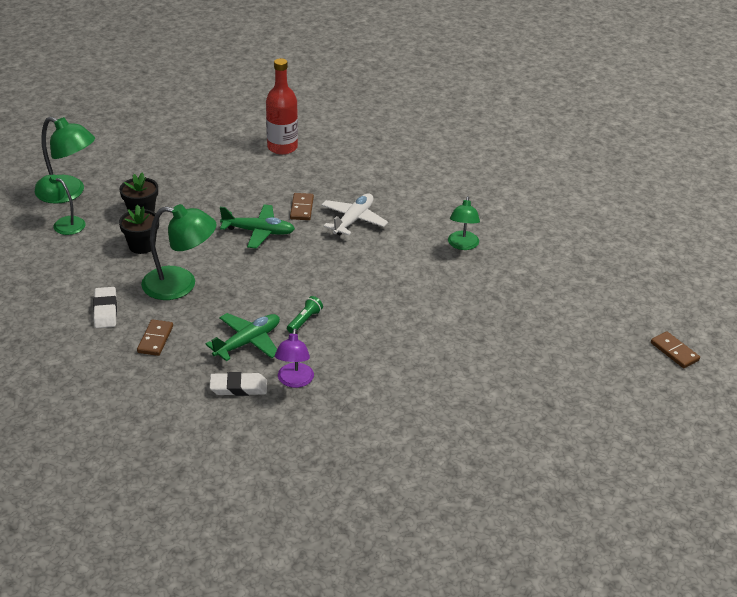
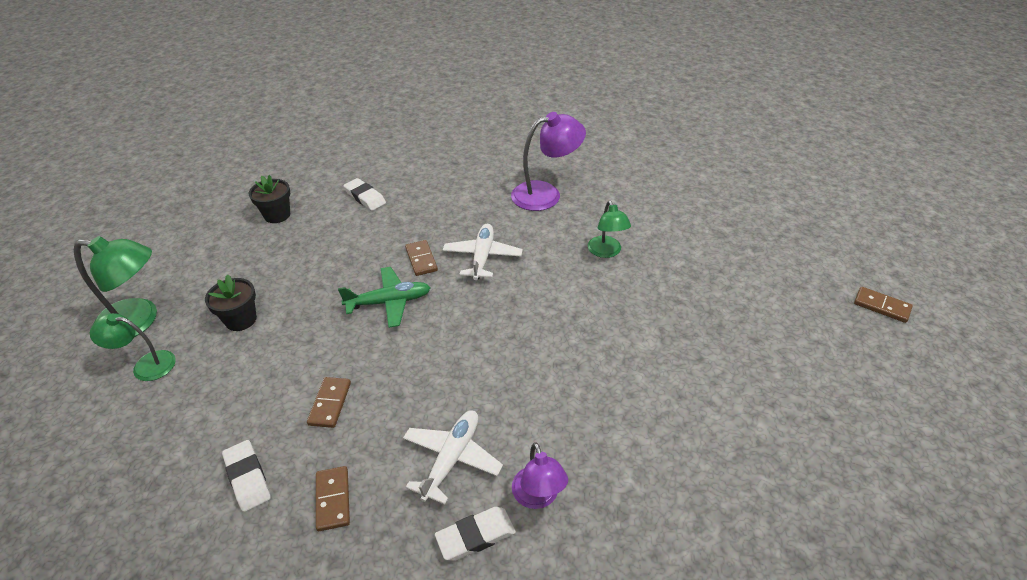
camera: 20 degrees left, 5 degrees up
(142, 246) = (259, 364): black flower pot -> black flower pot (277, 215)
(180, 285) = (330, 403): green lamp -> brown domino
(248, 342) = (452, 459): green plane -> white plane
(282, 147) = (365, 197): red bottle -> white eraser
(304, 320) = (501, 402): green flashlight -> none
(442, 185) = (546, 194): none -> purple lamp

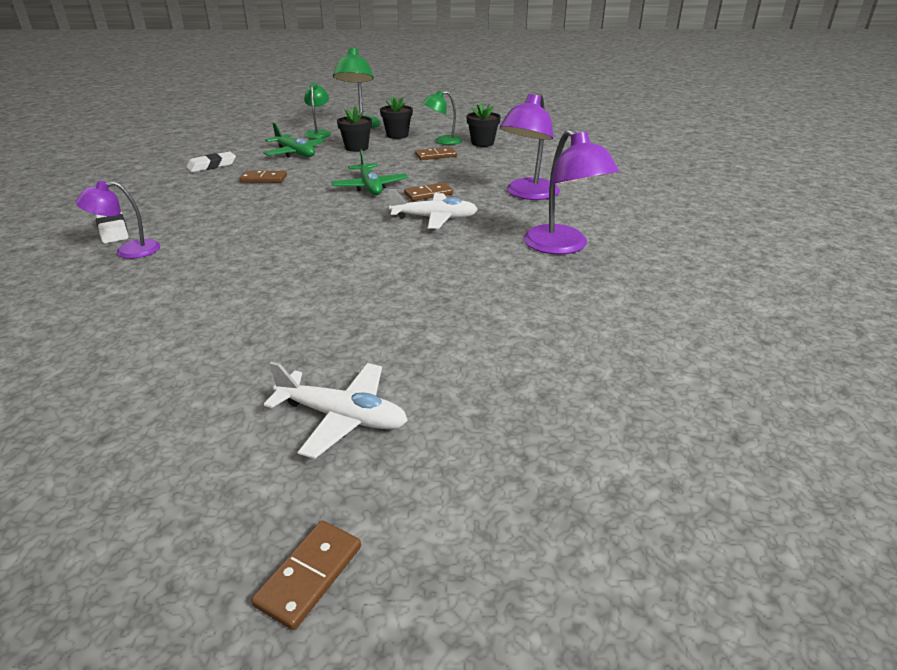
camera: 85 degrees right, 10 degrees down
(206, 282) = (397, 135): none -> black flower pot
(233, 382) = (295, 153): none -> green plane
(333, 499) = (179, 187): brown domino -> brown domino (436, 156)
(365, 197) = (519, 167): white eraser -> none
(438, 199) = (528, 194): none -> purple lamp
(452, 459) = (188, 219): white plane -> white plane (342, 417)
(606, 252) = (451, 284): green lamp -> green lamp (442, 141)

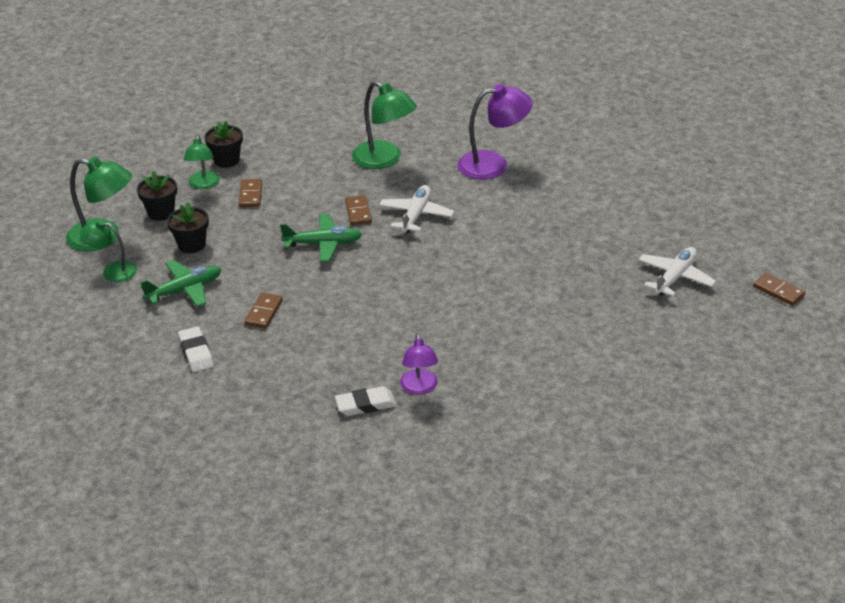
camera: 75 degrees left, 5 degrees up
(528, 194) = (384, 160): purple lamp -> green lamp

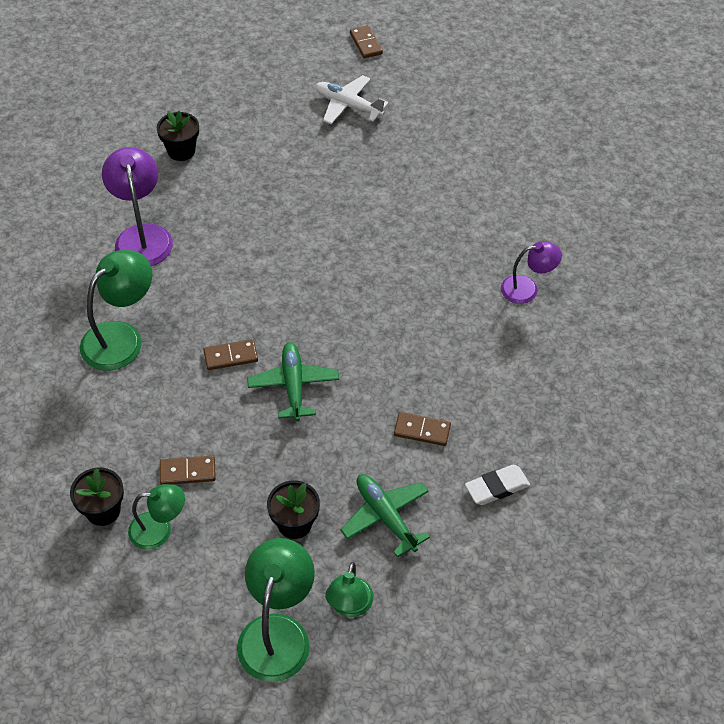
camera: 95 degrees left, 15 degrees up
(161, 213) = (222, 571): black flower pot -> black flower pot (181, 151)
(366, 405) = (557, 329): white eraser -> none
(416, 215) = (239, 302): white plane -> none
(778, 291) = (365, 43): brown domino -> brown domino turned 60 degrees counterclockwise

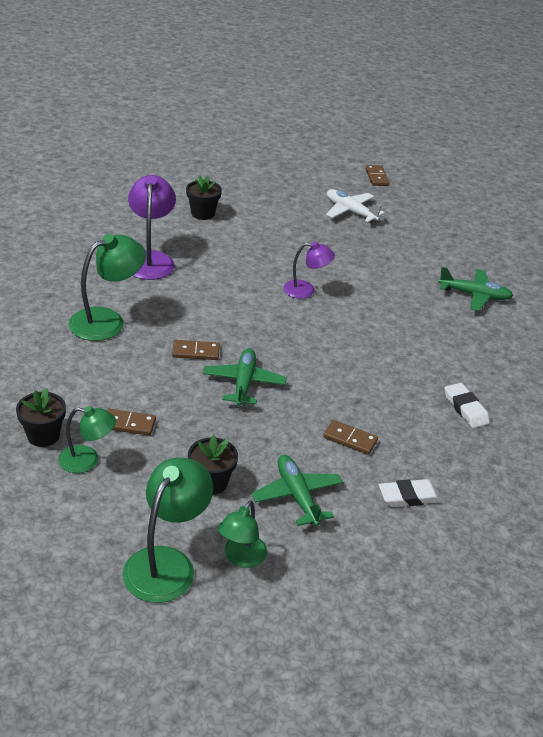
camera: 10 degrees right, 15 degrees down
(511, 198) = (474, 295): none -> green plane
(527, 288) = (473, 358): purple lamp -> purple lamp (306, 290)
(531, 359) = (465, 408): none -> white eraser

